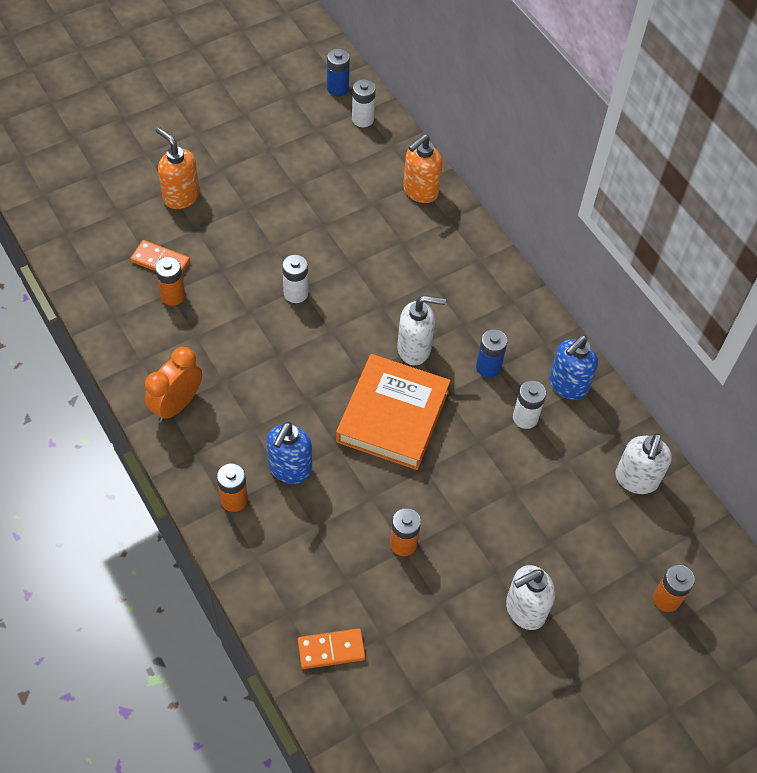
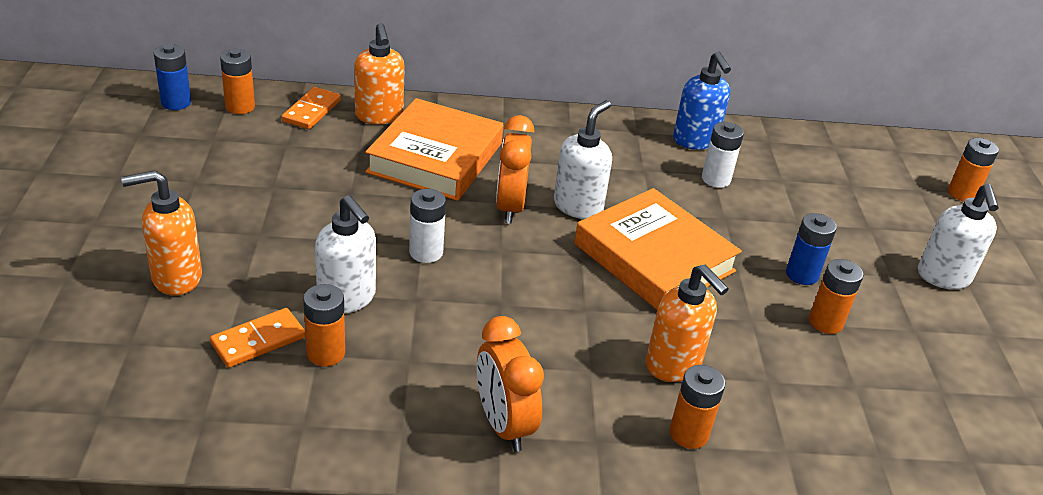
camera: 60 degrees left, 20 degrees down
(290, 469) = (673, 365): blue soap dispenser -> orange soap dispenser
(331, 650) = (946, 440): orange domino -> orange domino (312, 111)
(362, 119) = (240, 107): white battery -> orange battery
(380, 312) = (510, 207): none -> orange clock
(399, 246) = (435, 158): none -> orange book
(488, 367) = (639, 173): blue battery -> blue battery (801, 274)
(636, 479) = (825, 153): white soap dispenser -> white soap dispenser (347, 299)

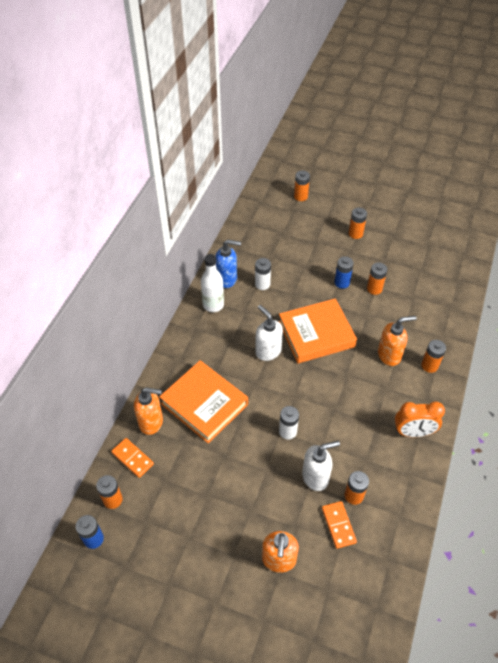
camera: 65 degrees left, 15 degrees up
(510, 207) = (260, 381): orange clock -> none
(631, 136) = (213, 305): none -> white bottle
(943, 277) = (355, 234): white soap dispenser -> orange battery

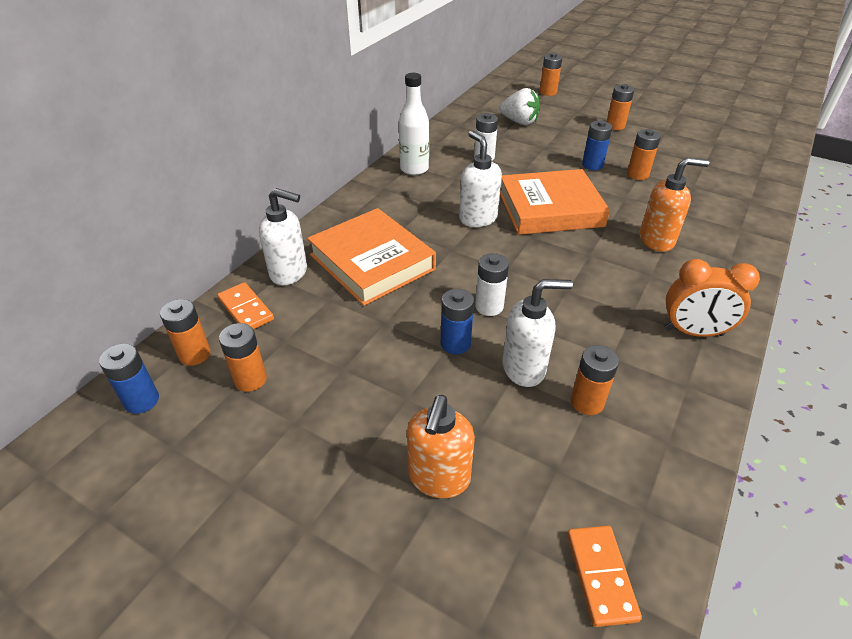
camera: 10 degrees right, 10 degrees down
(151, 422) = (289, 273): orange soap dispenser -> white soap dispenser
(227, 279) = (439, 149): blue soap dispenser -> none
(271, 465) = (455, 343): none -> blue battery
(283, 238) = (519, 122): none -> white strawberry
(338, 525) = (555, 441): orange domino -> orange domino (601, 576)
(429, 365) = (719, 258): orange battery -> orange battery (250, 379)

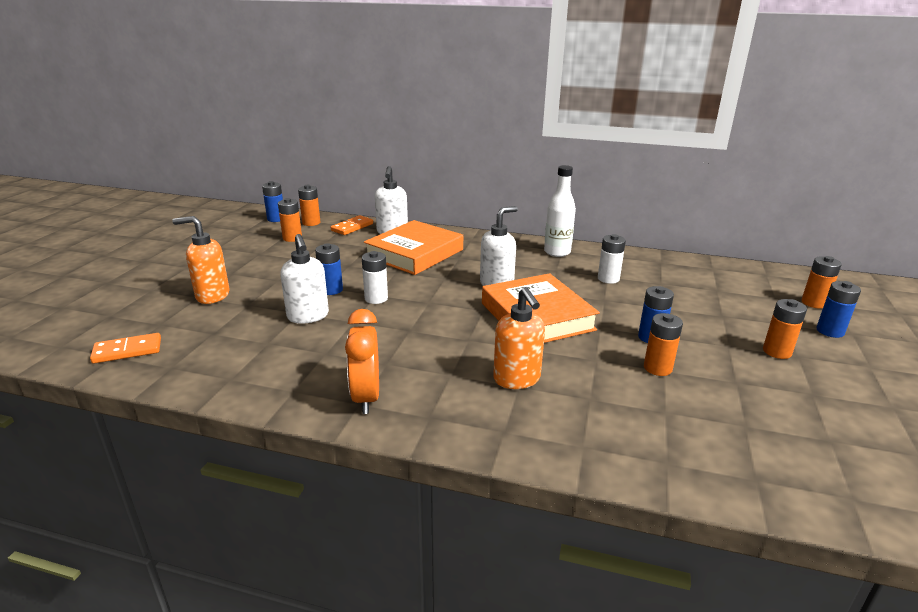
camera: 75 degrees right, 15 degrees down
(519, 122) = (707, 291): white strawberry -> none
(587, 402) = (273, 343): orange battery -> none
(589, 101) = (830, 331): none -> blue battery

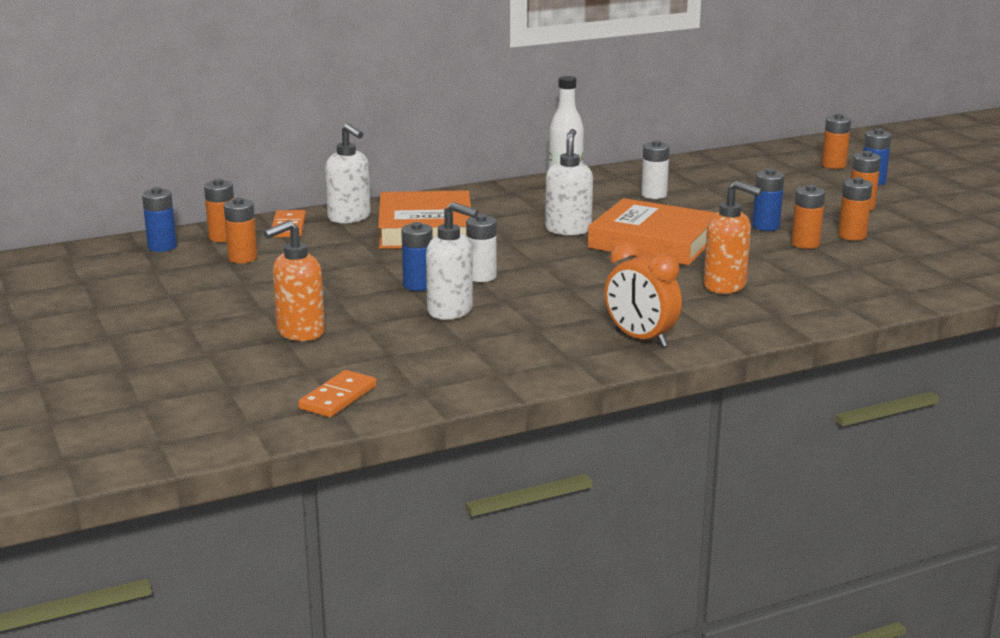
camera: 40 degrees left, 5 degrees down
(717, 378) = (852, 236): none -> orange battery

